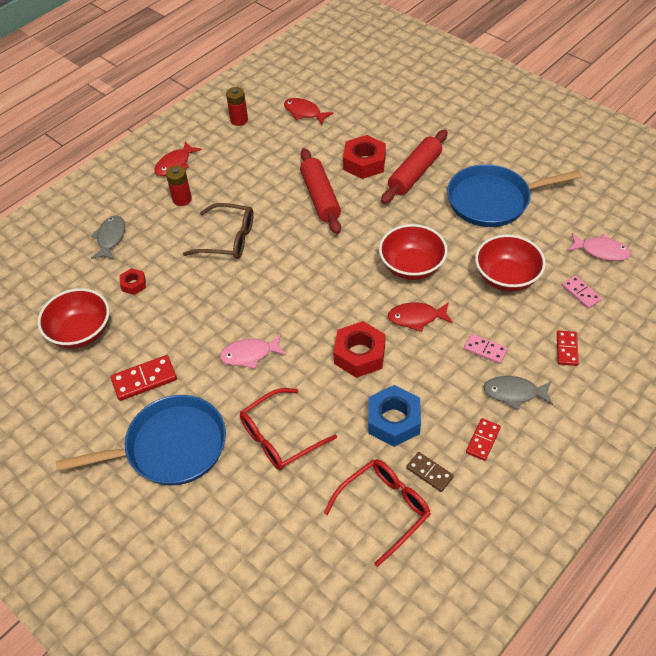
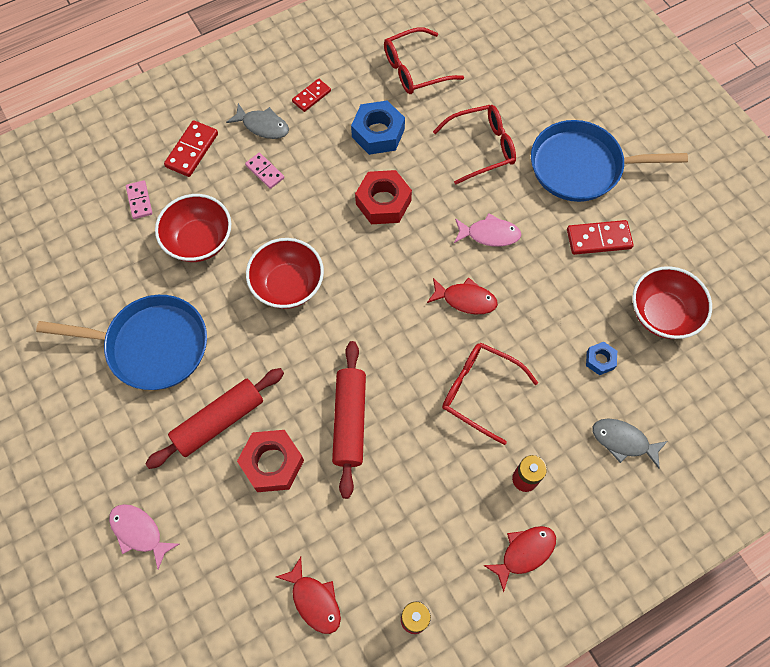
camera: 165 degrees left, 15 degrees up
(110, 238) = (623, 441): grey fish -> grey fish turned 90 degrees clockwise
(133, 284) = (600, 360): red nut -> blue nut
(228, 239) = (479, 391): brown glasses -> red glasses
(416, 318) = (312, 224): red fish -> red fish (465, 299)
(429, 473) = (367, 85): brown domino -> none
(566, 349) = (192, 150): red domino -> red domino, size x1.52
(601, 251) = (85, 241): pink fish -> pink fish (139, 532)

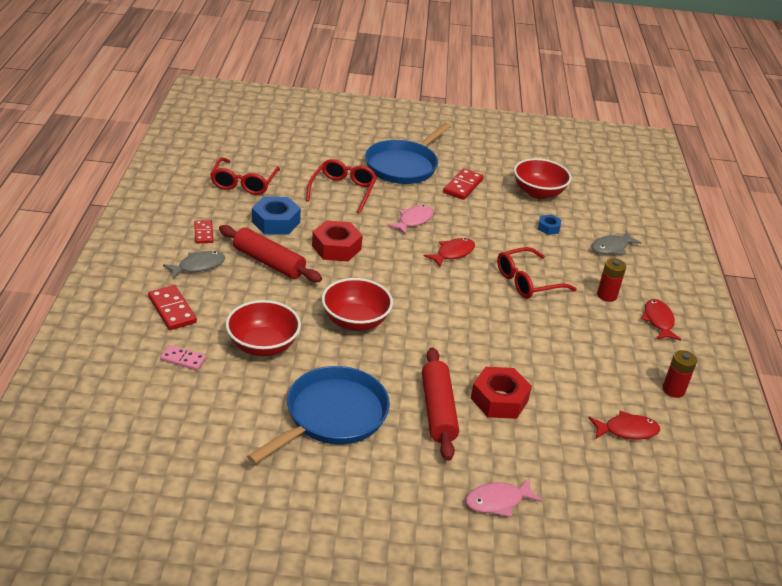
camera: 60 degrees left, 30 degrees down
(265, 172) = (241, 285): pink domino -> none
(349, 421) = (498, 346): red rolling pin -> red rolling pin (269, 262)

